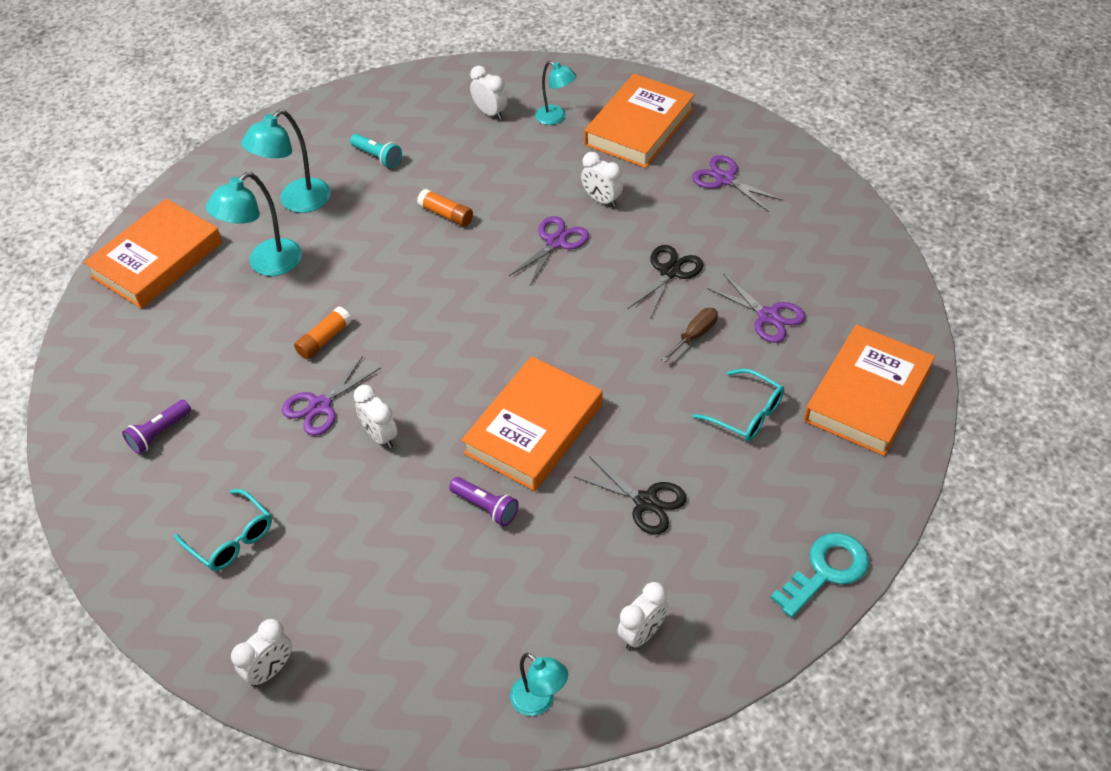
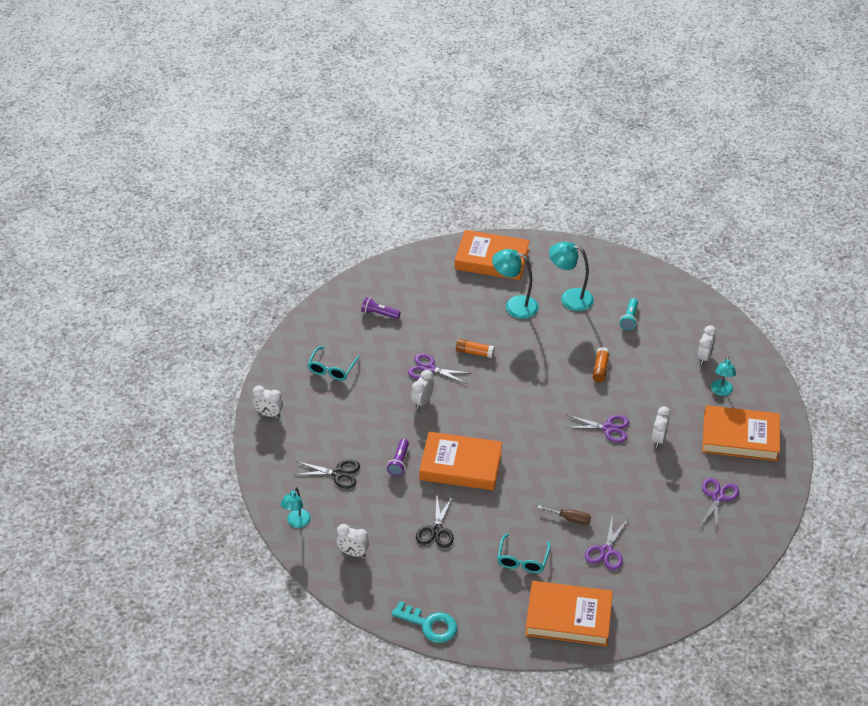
camera: 65 degrees right, 5 degrees down
(670, 272) = (616, 492): black scissors -> black scissors (338, 474)

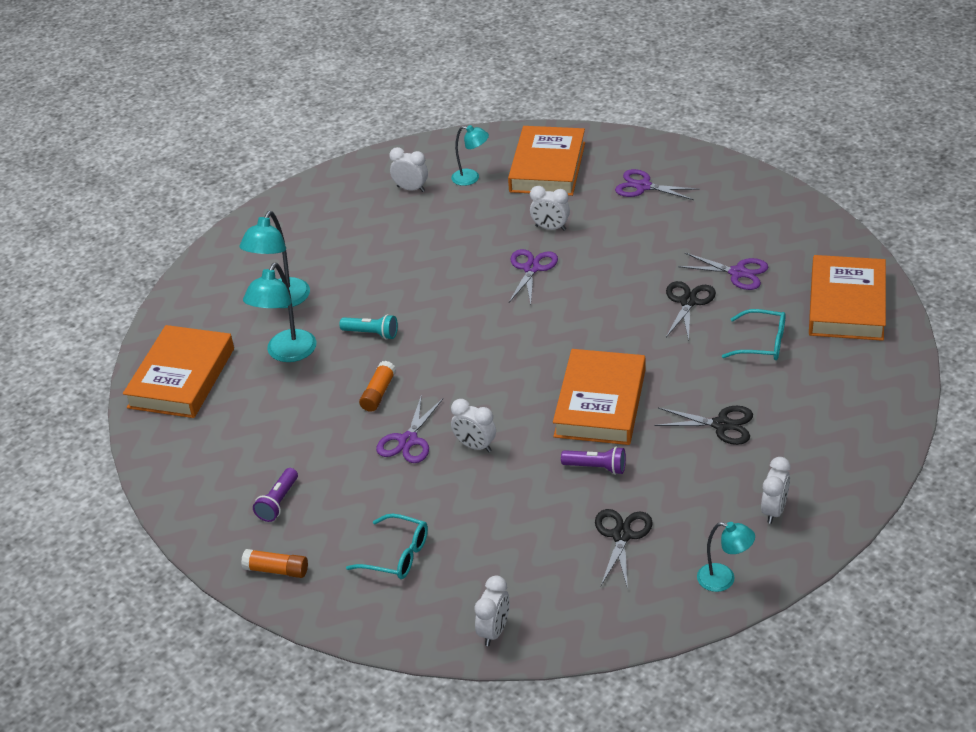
camera: 85 degrees left, 5 degrees down
(430, 624) = (885, 427): turquoise key -> none
(570, 519) = (688, 302): brown screwdriver -> black scissors
(600, 369) = (423, 274): orange glue stick -> orange glue stick (276, 570)
(629, 319) = (332, 247): turquoise flashlight -> turquoise flashlight (371, 333)

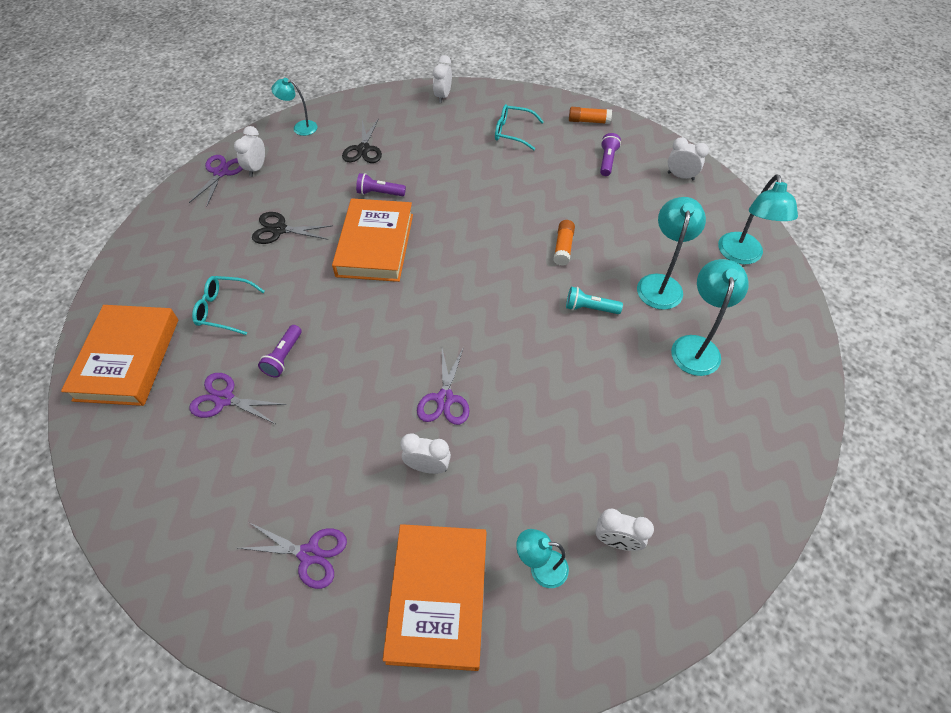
camera: 170 degrees right, 15 degrees up
(181, 378) = (741, 256): orange book -> turquoise lamp
(408, 441) = (526, 208): purple scissors -> purple scissors (221, 172)
(475, 446) = (473, 206): white clock -> white clock (680, 176)
(688, 302) = (284, 357): black scissors -> purple flashlight

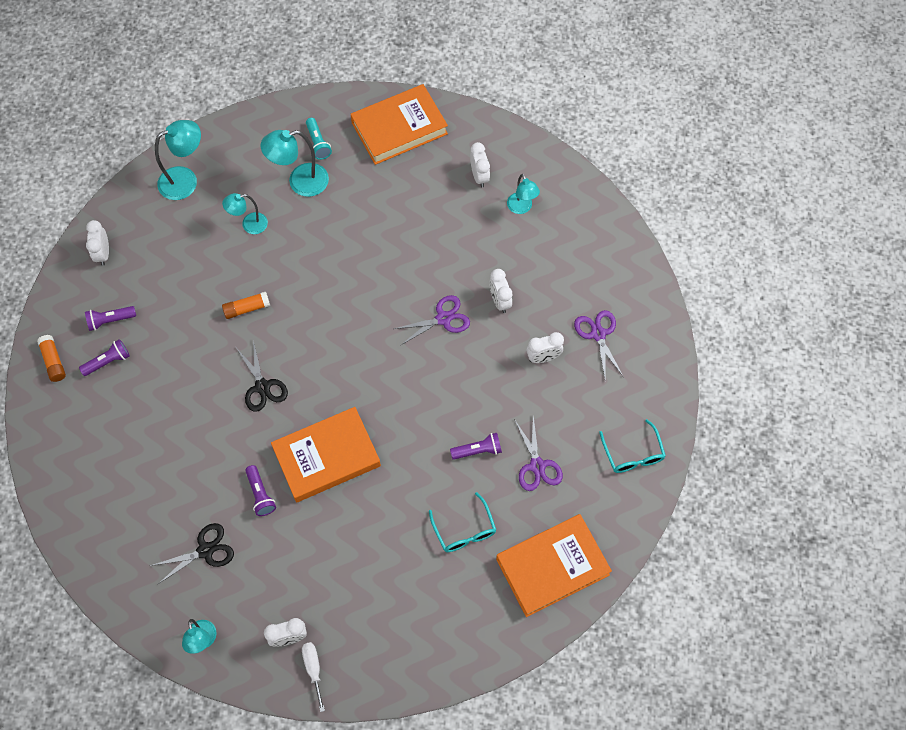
camera: 120 degrees left, 10 degrees up
(221, 172) = (313, 669): purple scissors -> white screwdriver
(279, 229) = (355, 552): black scissors -> black scissors (262, 387)
(438, 597) = (573, 251): orange book -> orange book (399, 128)
(443, 96) = (76, 524): white clock -> white clock (543, 357)
(512, 132) = (106, 423): turquoise glasses -> turquoise glasses (633, 454)
(568, 148) = (108, 361): none -> purple flashlight
(590, 308) = (303, 262): turquoise flashlight -> turquoise flashlight (318, 143)
(660, 284) = (249, 225): turquoise lamp -> turquoise lamp, size x0.63

